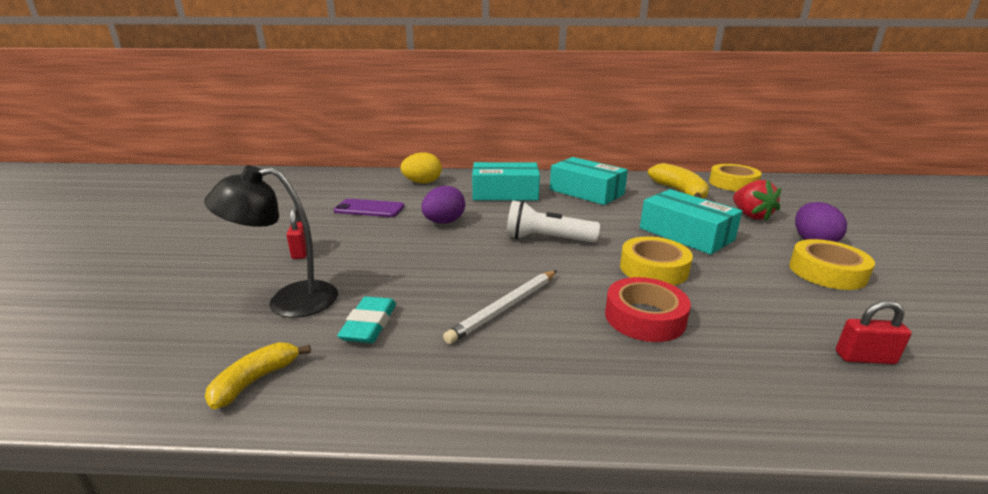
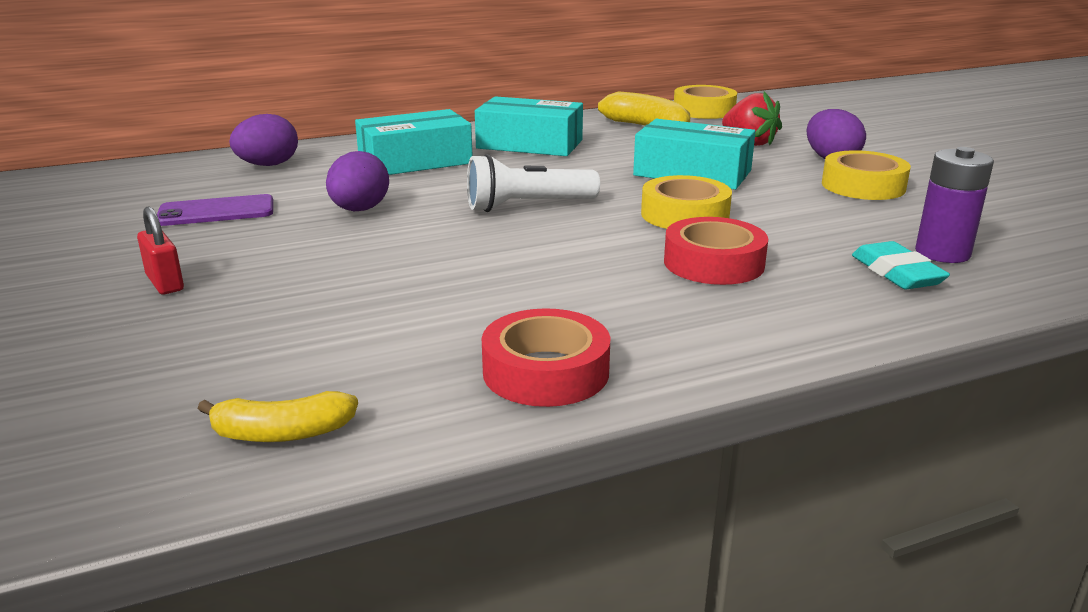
camera: 25 degrees left, 0 degrees up
(255, 380) = (282, 433): yellow banana -> yellow banana turned 105 degrees counterclockwise
(288, 301) = (221, 343): black lamp -> none
(369, 324) = (379, 341): turquoise eraser -> turquoise eraser (897, 273)
(422, 182) = (268, 165): yellow egg -> purple egg
(447, 382) = (546, 371): none -> red tape
(505, 307) = (544, 287): white pencil -> none
(865, 358) = (942, 253): red padlock -> purple battery

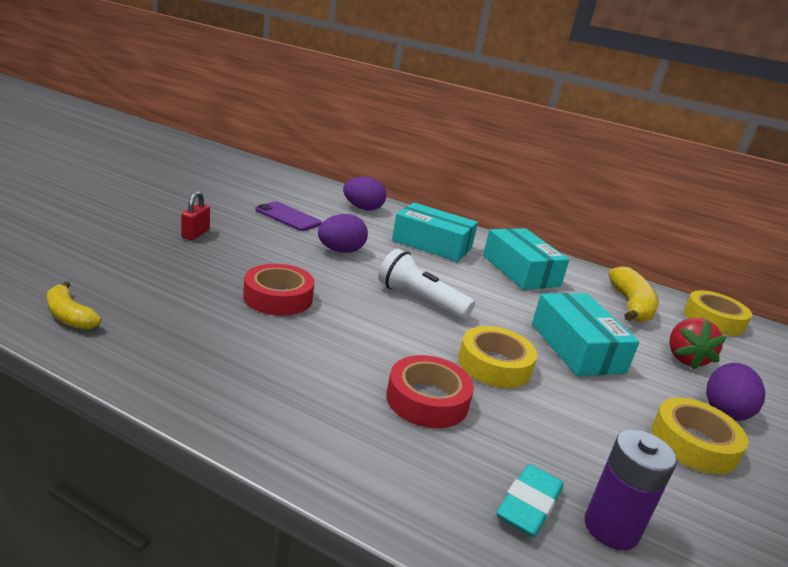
camera: 45 degrees right, 0 degrees up
(546, 371) = (198, 375): red tape -> red tape (278, 297)

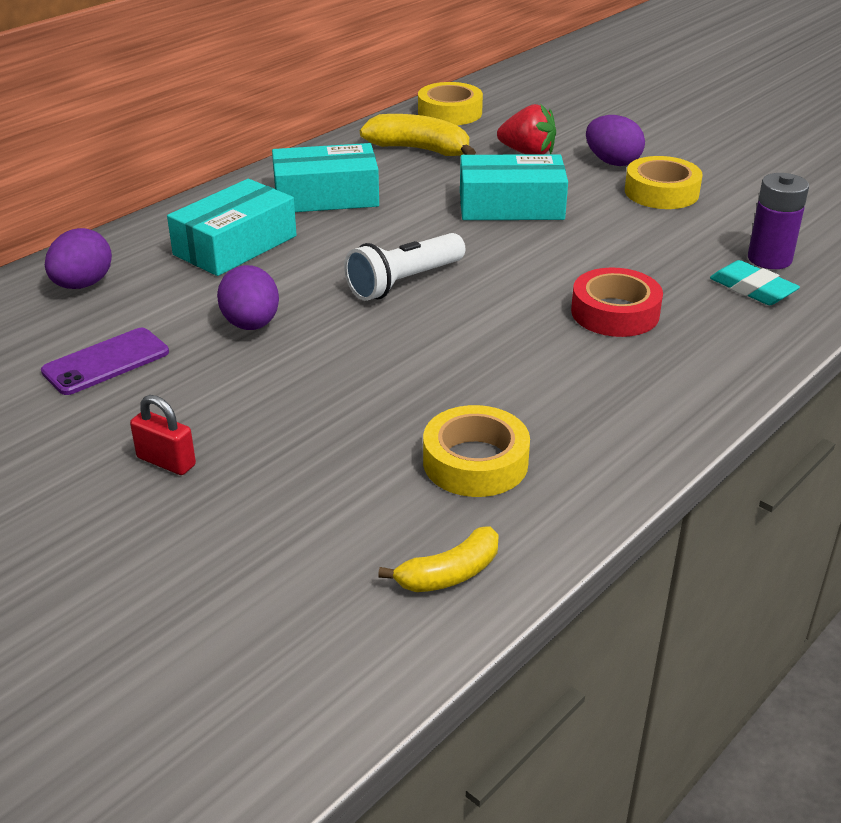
camera: 70 degrees left, 10 degrees up
(278, 297) = (396, 390): red tape -> none
(494, 365) = (547, 261): yellow tape -> yellow tape (475, 462)

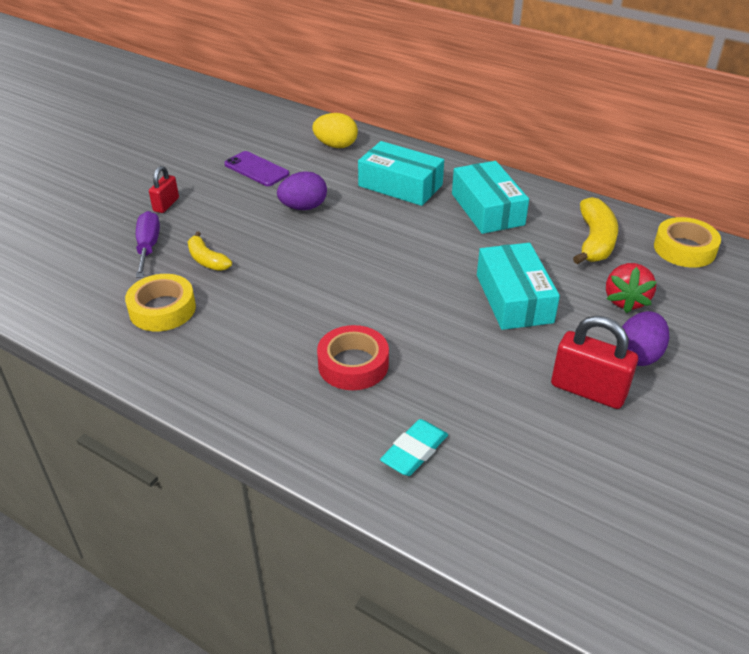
camera: 80 degrees right, 5 degrees up
(83, 285) = (336, 145): purple egg -> yellow egg
(295, 480) = (148, 247): none -> purple screwdriver
(404, 282) = (371, 258): white flashlight -> none
(449, 574) = (64, 309): yellow banana -> yellow banana (207, 260)
(661, 192) = (588, 390): yellow tape -> red padlock
(769, 259) = (477, 467): purple battery -> none

